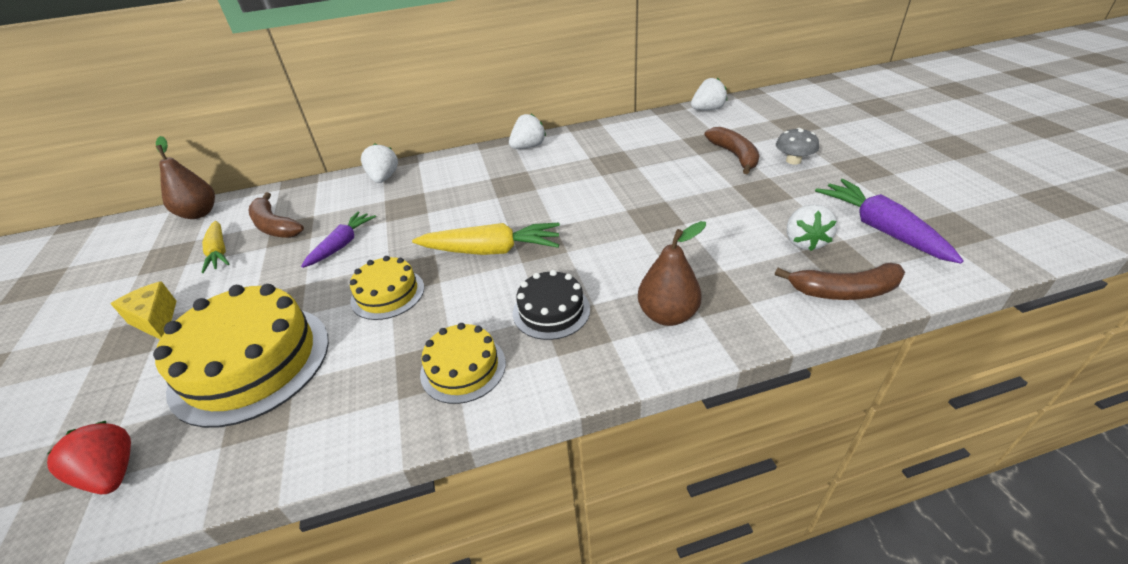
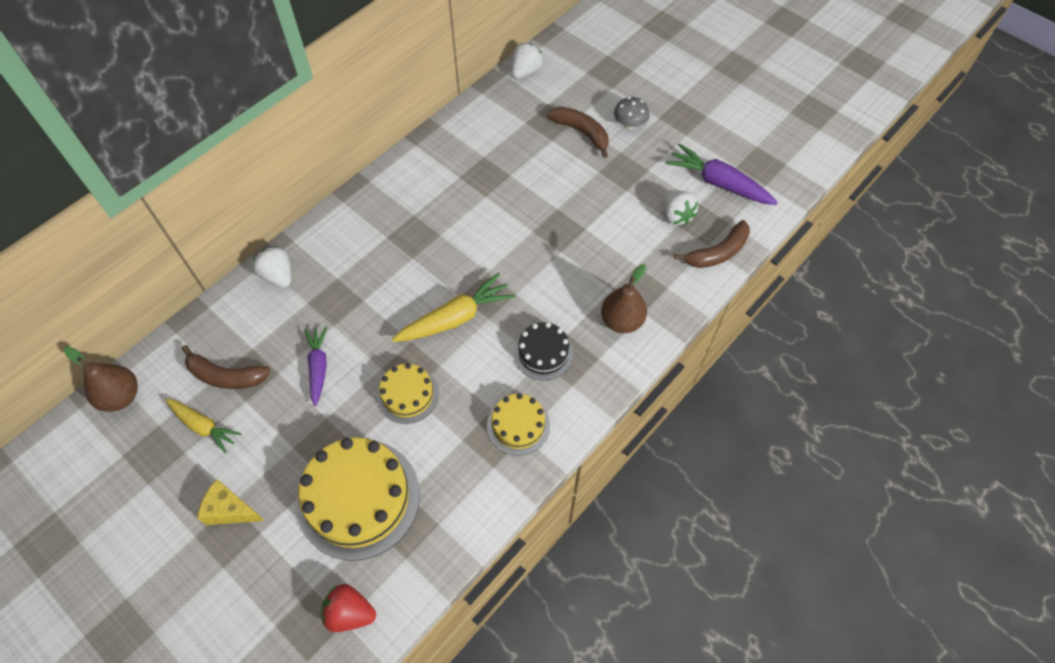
camera: 35 degrees left, 20 degrees up
(528, 147) = (390, 181): white strawberry -> none

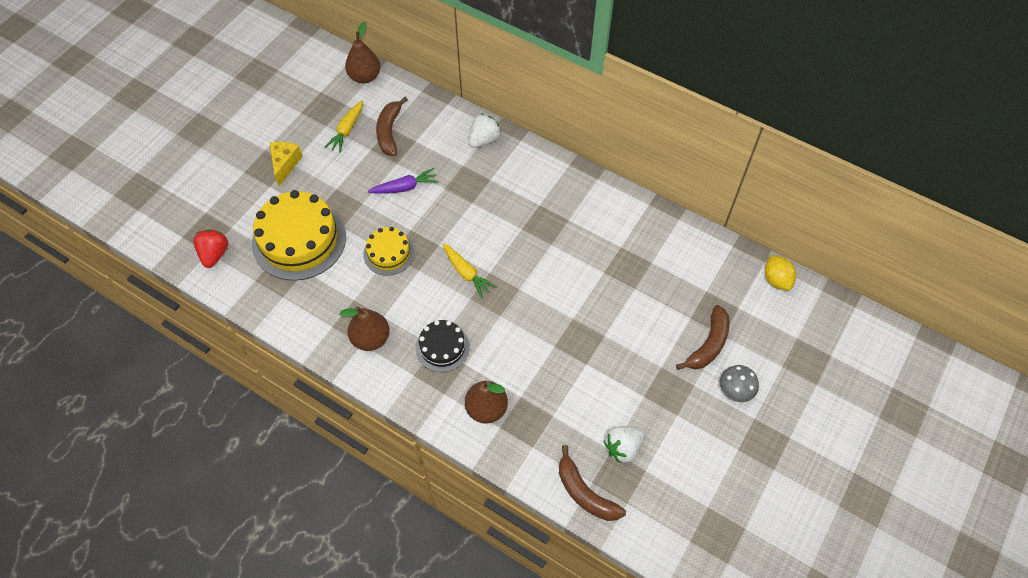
camera: 80 degrees right, 0 degrees up
(456, 318) = (466, 273): yellow carrot -> yellow carrot, size x0.66
(518, 425) = (371, 338): yellow cake -> brown pear
(525, 71) = (776, 280): white strawberry -> yellow lemon
(718, 183) = (678, 488): purple carrot -> none

